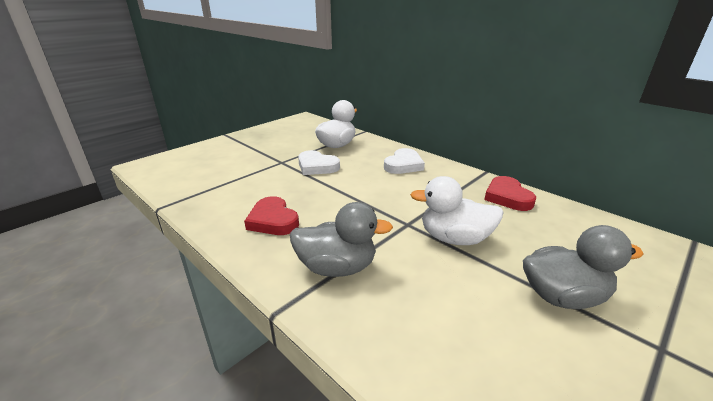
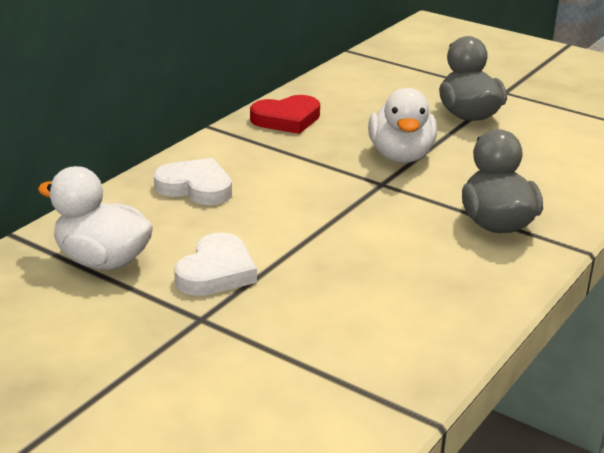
camera: 100 degrees left, 0 degrees up
(273, 220) = (421, 286): red heart -> none

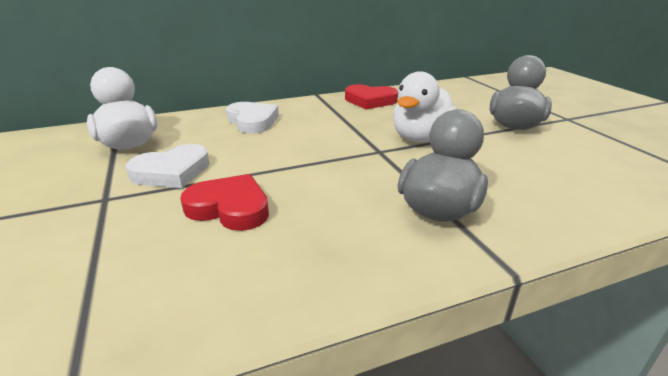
camera: 35 degrees right, 0 degrees up
(332, 282) = (229, 208): none -> red heart

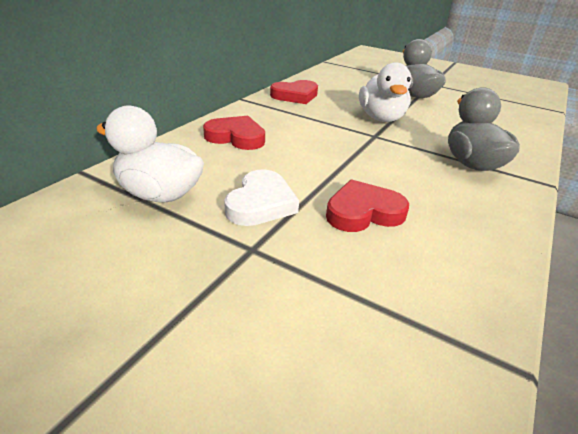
camera: 40 degrees left, 5 degrees up
(252, 121) = (236, 137): white heart -> red heart

